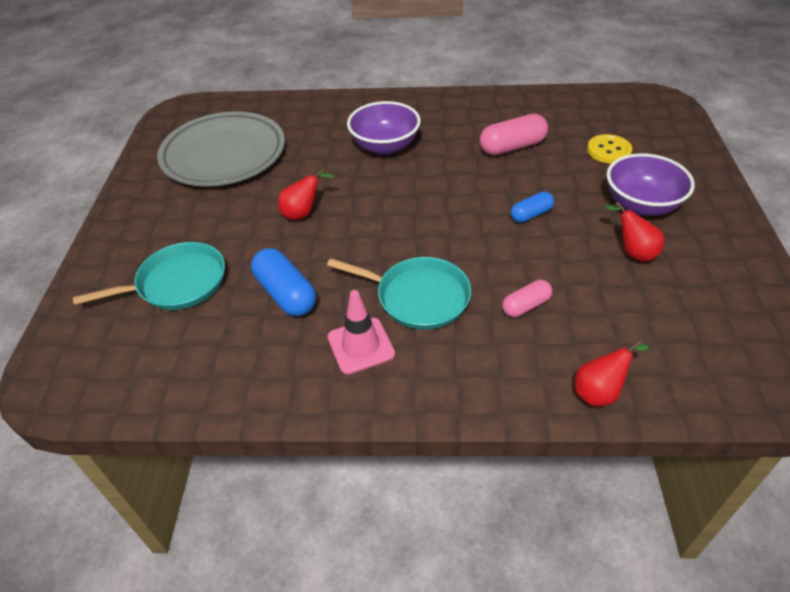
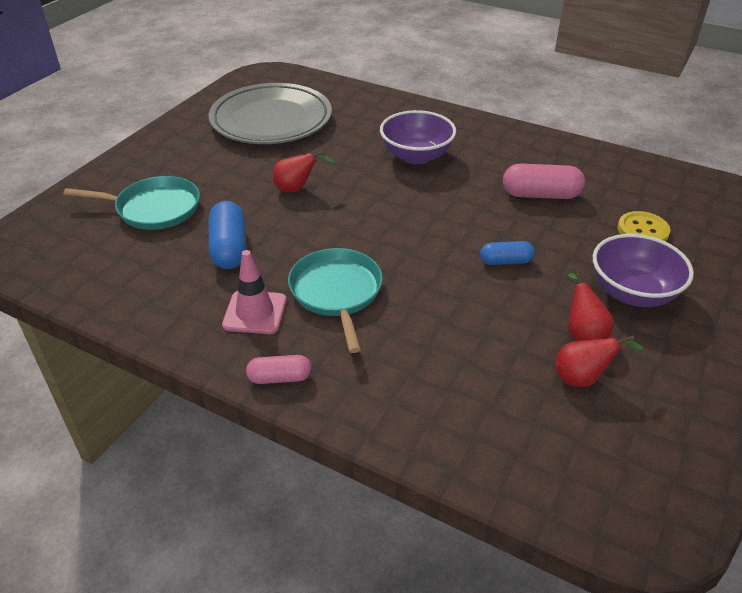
camera: 25 degrees right, 5 degrees down
(418, 297) = (337, 292): turquoise pan -> turquoise pan turned 150 degrees counterclockwise
(526, 306) = (429, 338): pink capsule -> pink capsule (280, 378)
(599, 392) = (434, 440): red pear -> red pear (582, 378)

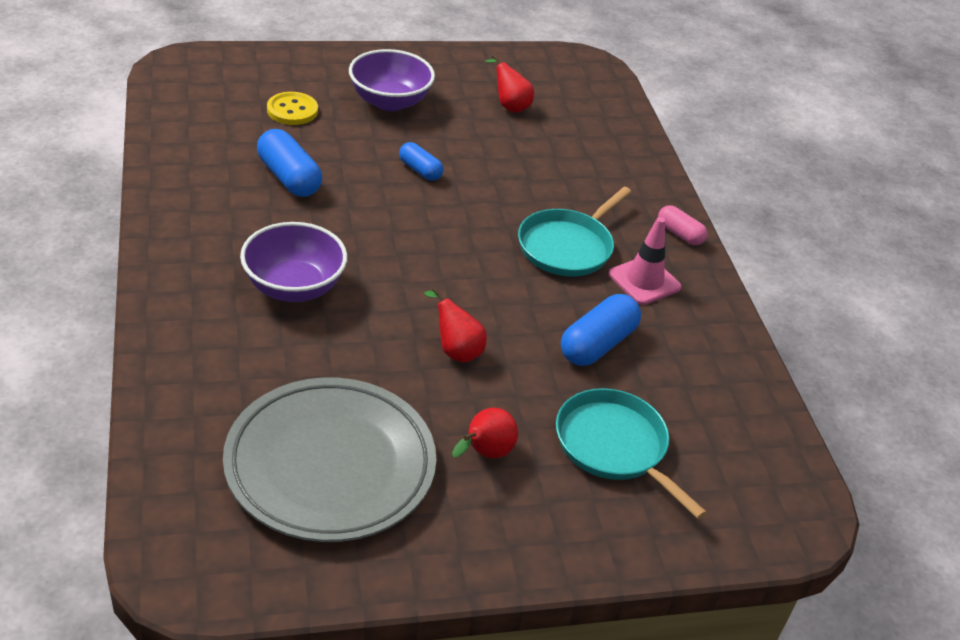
camera: 135 degrees left, 0 degrees up
(540, 195) = (289, 178): pink capsule -> blue capsule
(582, 333) = (464, 114): red pear -> red pear (485, 454)

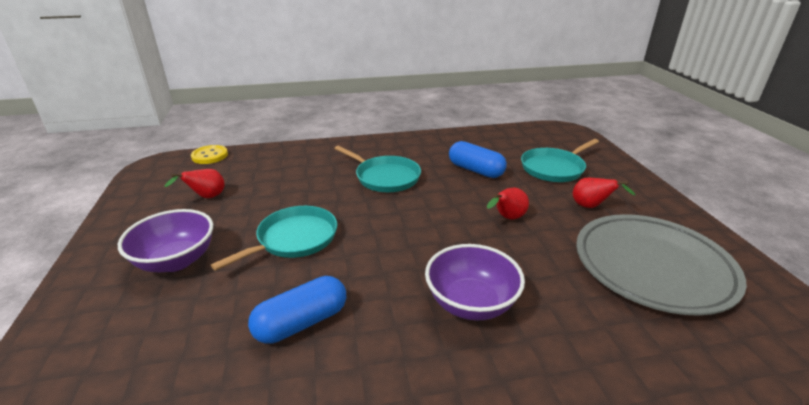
camera: 85 degrees left, 10 degrees down
(292, 110) = (168, 332): yellow button -> yellow button (210, 156)
(420, 170) = (294, 239): blue capsule -> turquoise pan
(644, 281) = (412, 155): pink traffic cone -> none
(680, 234) = (366, 143): pink capsule -> none

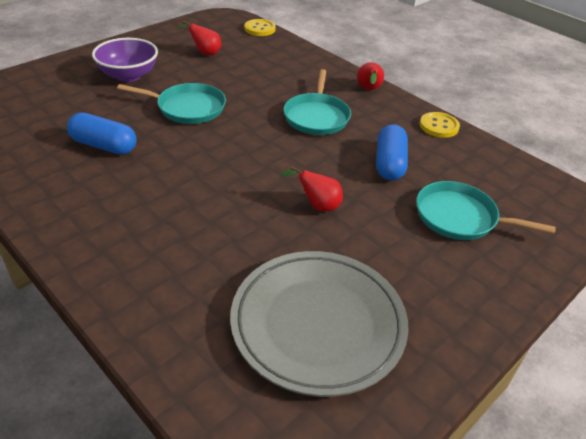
camera: 55 degrees right, 10 degrees up
(446, 137) = (439, 126): none -> yellow button
(471, 303) = (175, 215): purple bowl -> none
(591, 206) = (400, 261): red pear -> red pear (368, 90)

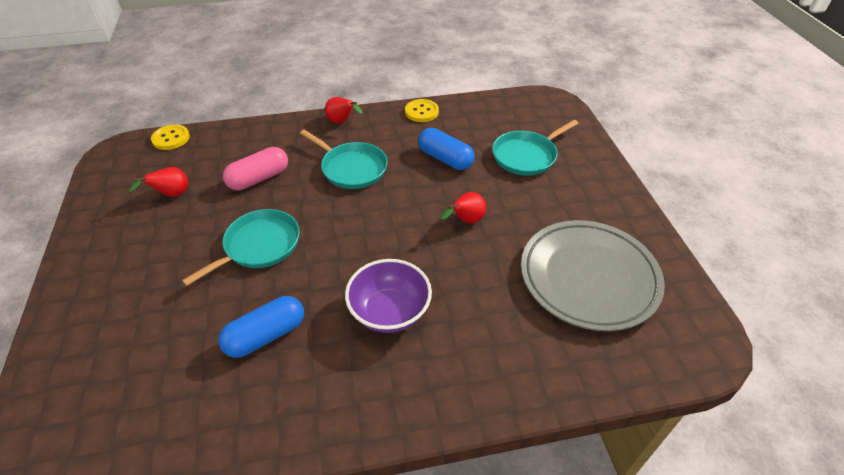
camera: 55 degrees left, 5 degrees up
(128, 75) = (150, 270): purple bowl -> purple bowl (390, 312)
(257, 79) = (259, 178): none -> pink capsule

